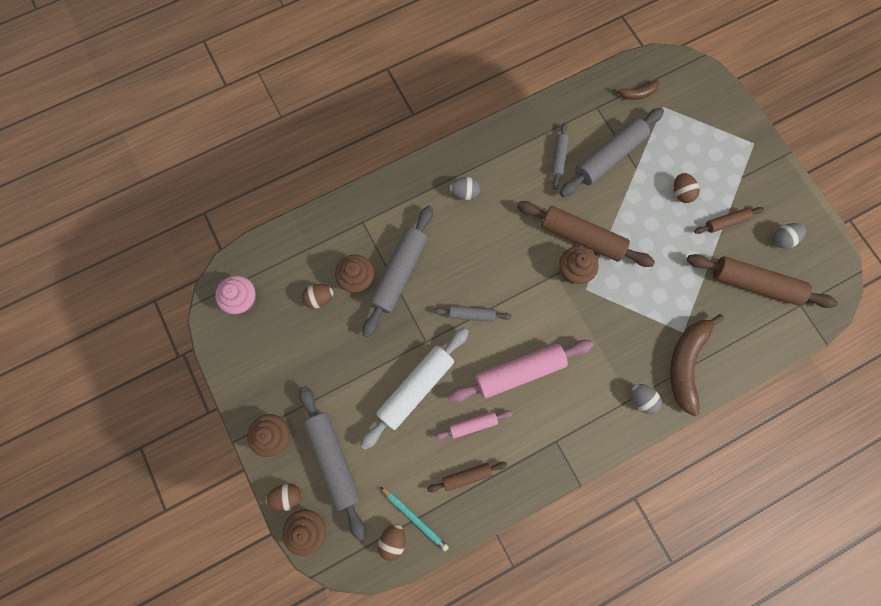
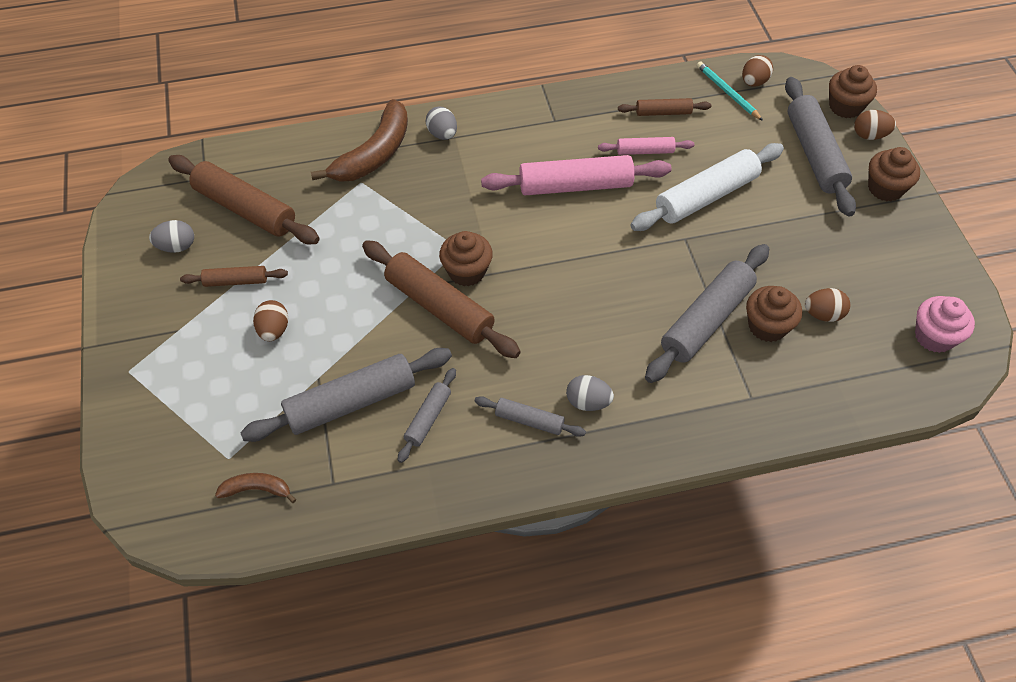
camera: 165 degrees left, 20 degrees down
(472, 314) = (618, 253): grey rolling pin -> grey rolling pin (529, 421)

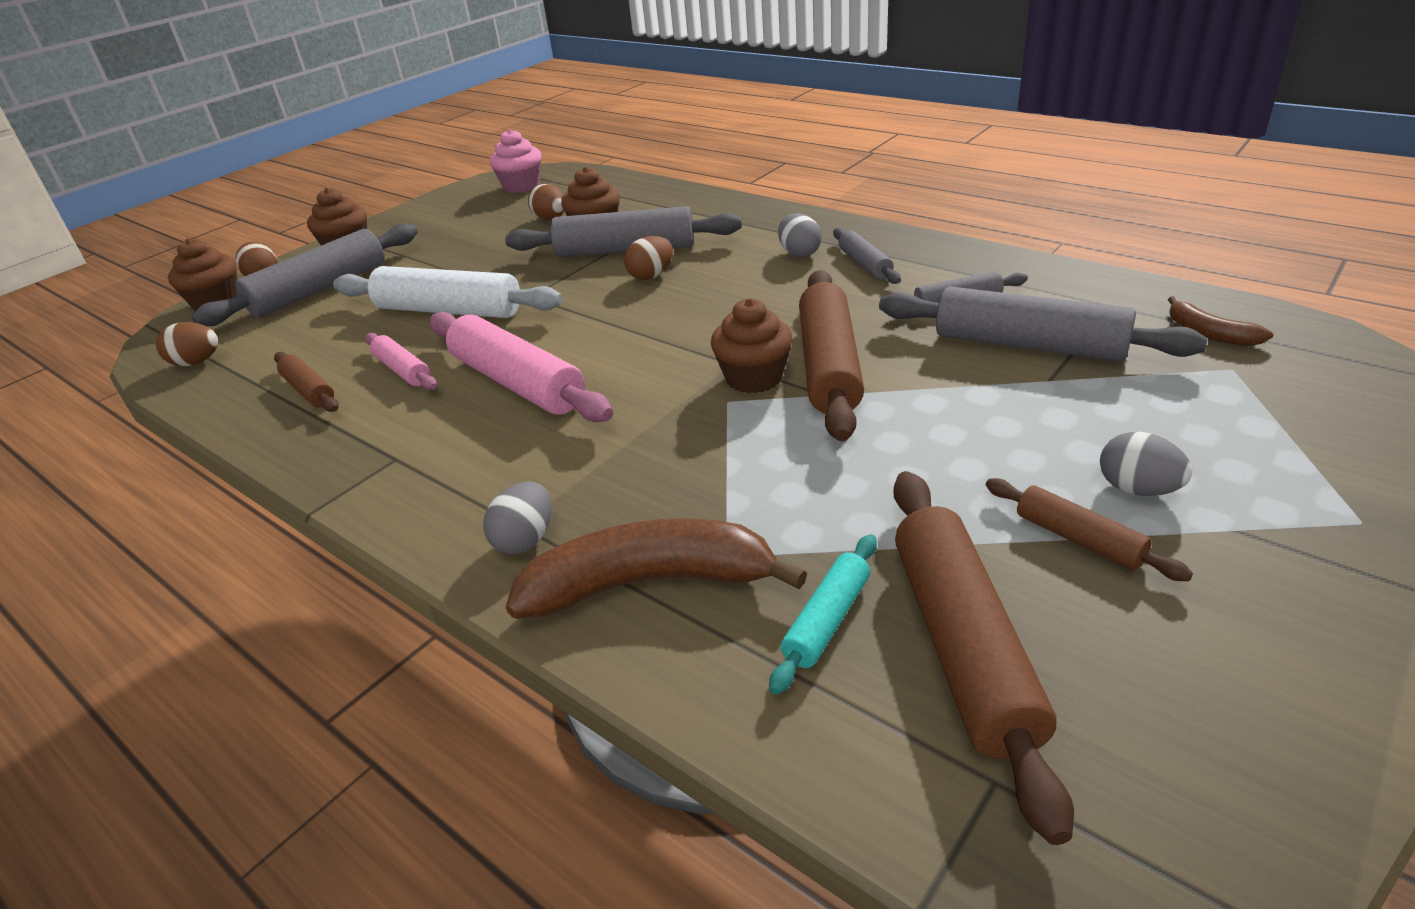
camera: 125 degrees left, 20 degrees down
(177, 246) = (1160, 666): grey egg -> grey egg (1137, 489)
(274, 330) = (1067, 449): brown egg -> brown egg (651, 276)
(298, 185) = (827, 621): none -> turquoise rolling pin
(727, 92) = (232, 369): turquoise pencil -> none

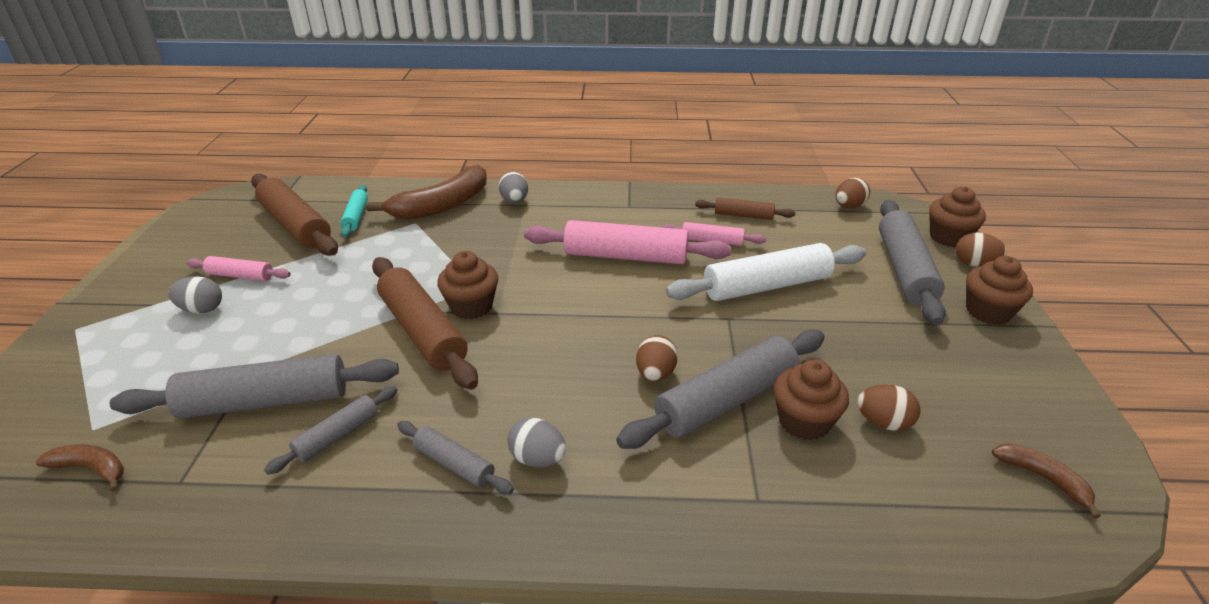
camera: 140 degrees right, 0 degrees up
(521, 186) = (1043, 478): pink cupcake -> brown banana
(1079, 539) = (240, 276): brown rolling pin -> pink rolling pin

